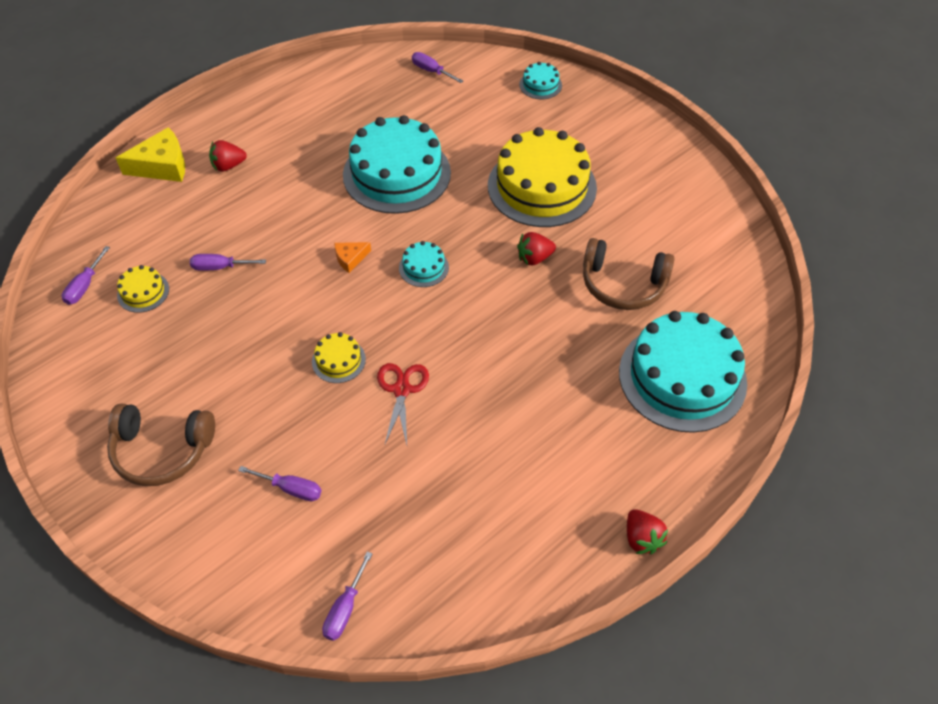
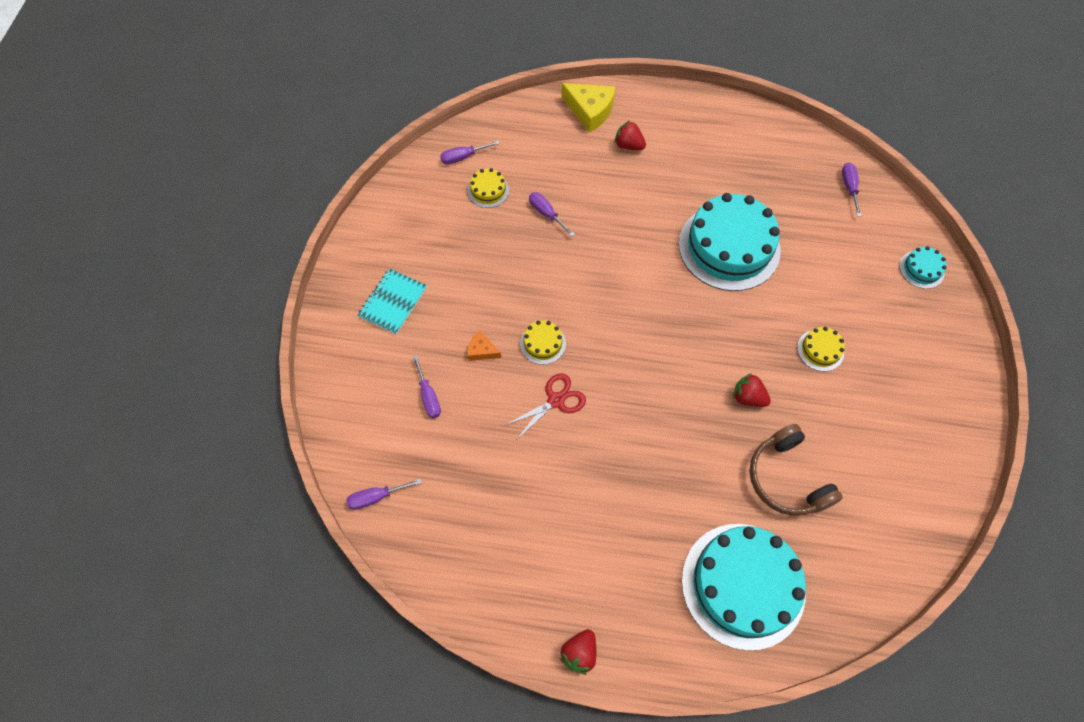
camera: 50 degrees right, 10 degrees up
(162, 450) = (393, 302): brown headphones -> turquoise notebook
(350, 259) = (628, 281): orange cheese -> orange cheese (482, 350)
(423, 267) = (666, 332): turquoise cake -> none
(542, 186) = (820, 350): yellow cake -> yellow cake, size x0.43

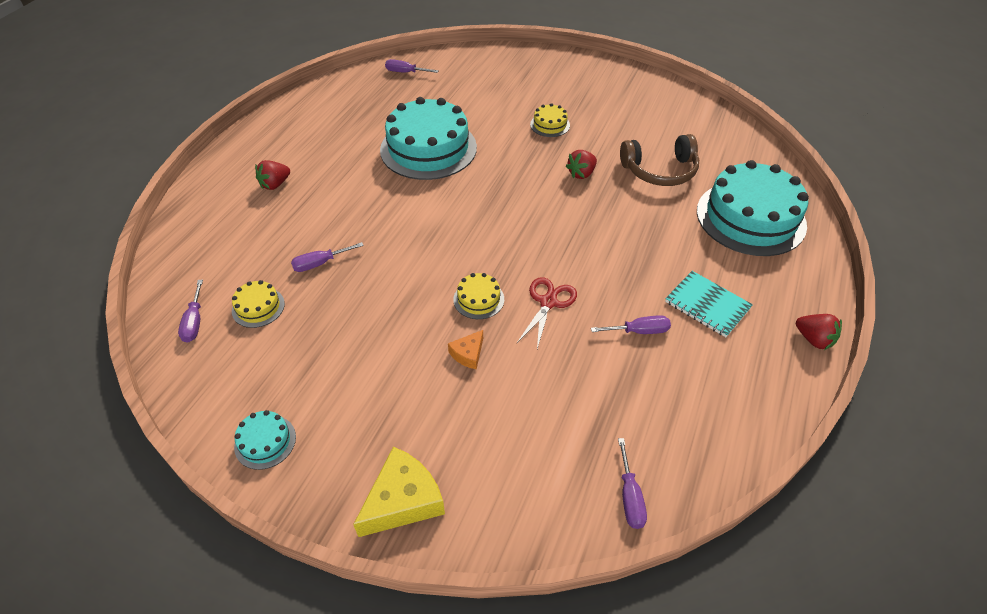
camera: 75 degrees left, 15 degrees down
(393, 302) = (366, 433): turquoise notebook -> turquoise notebook (707, 305)
(428, 396) = (510, 417): purple screwdriver -> purple screwdriver (639, 331)
(556, 400) = (548, 302): red scissors -> red scissors turned 45 degrees clockwise
(590, 111) = (211, 202): yellow cheese -> yellow cheese (403, 500)
(921, 269) = (498, 60): turquoise cake -> turquoise cake (265, 442)

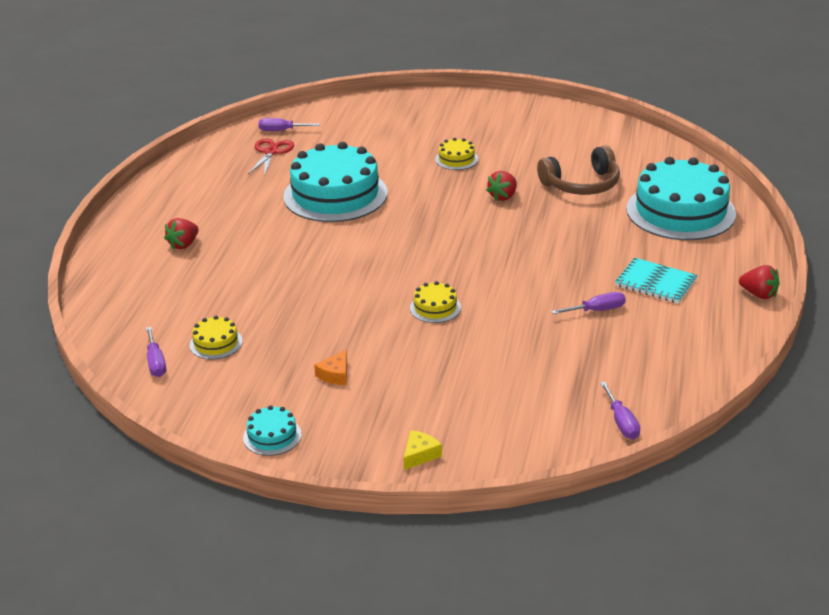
camera: 10 degrees left, 15 degrees down
(320, 263) = (263, 301): purple screwdriver -> none
(403, 500) = (420, 455): yellow cheese -> yellow cheese, size x0.53
(468, 354) = (440, 348): orange cheese -> orange cheese (335, 374)
(548, 302) = (504, 301): red scissors -> red scissors (271, 152)

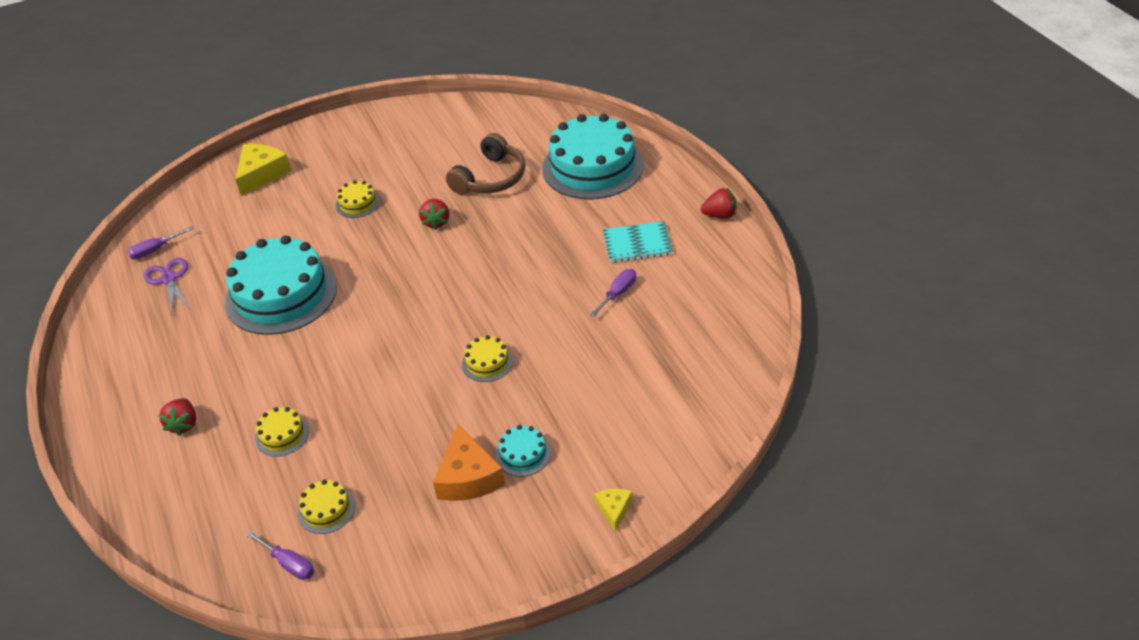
camera: 35 degrees left, 10 degrees up
(238, 282) = (282, 435): none -> yellow cake
(271, 152) = (169, 279): red scissors -> purple scissors
(272, 436) = (475, 570): turquoise cake -> turquoise cake (523, 454)
(335, 374) = (468, 477): orange cheese -> orange cheese, size x1.88
(407, 112) = (262, 174): none -> yellow cheese
(621, 422) = (733, 386): purple screwdriver -> none

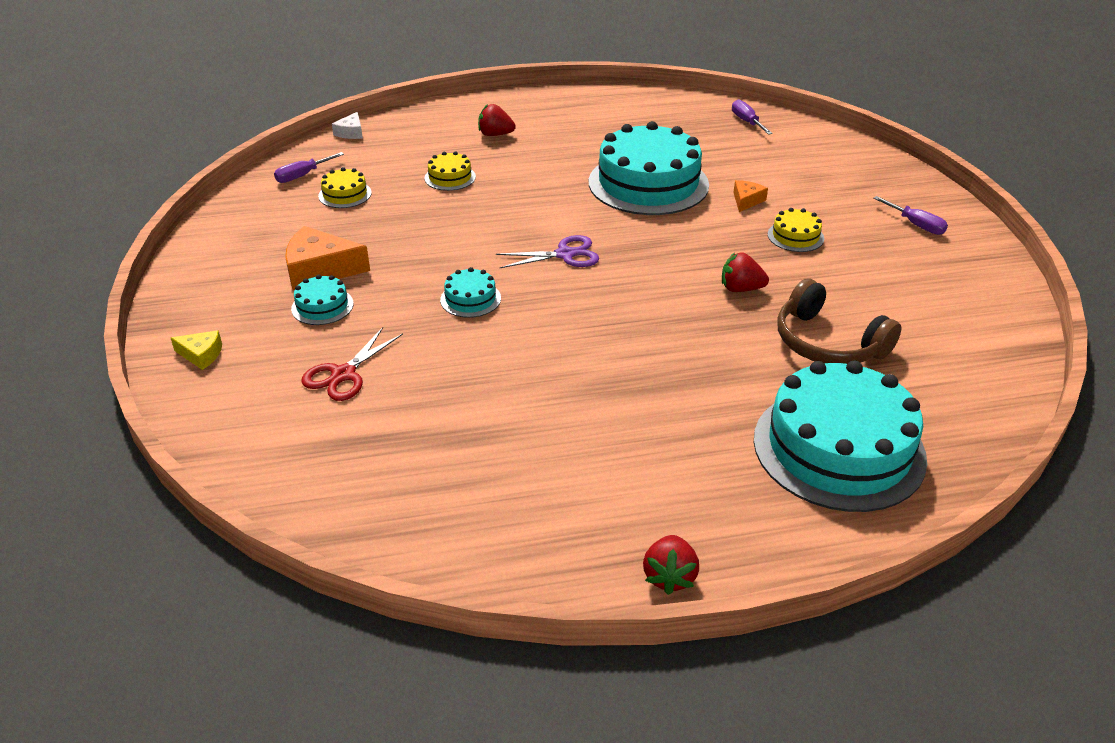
camera: 100 degrees right, 5 degrees down
(169, 279) = (698, 128): purple scissors -> purple scissors (565, 254)
(179, 557) = (351, 132): none -> white cheese
(262, 174) = (868, 179): yellow cheese -> none
(305, 234) = (746, 200): none -> orange cheese
(487, 362) = (470, 299): yellow cake -> turquoise cake
(606, 407) = (343, 374): none -> red scissors
(618, 293) = (533, 421): purple screwdriver -> purple screwdriver (916, 225)
(637, 244) = (630, 460): turquoise notebook -> none

